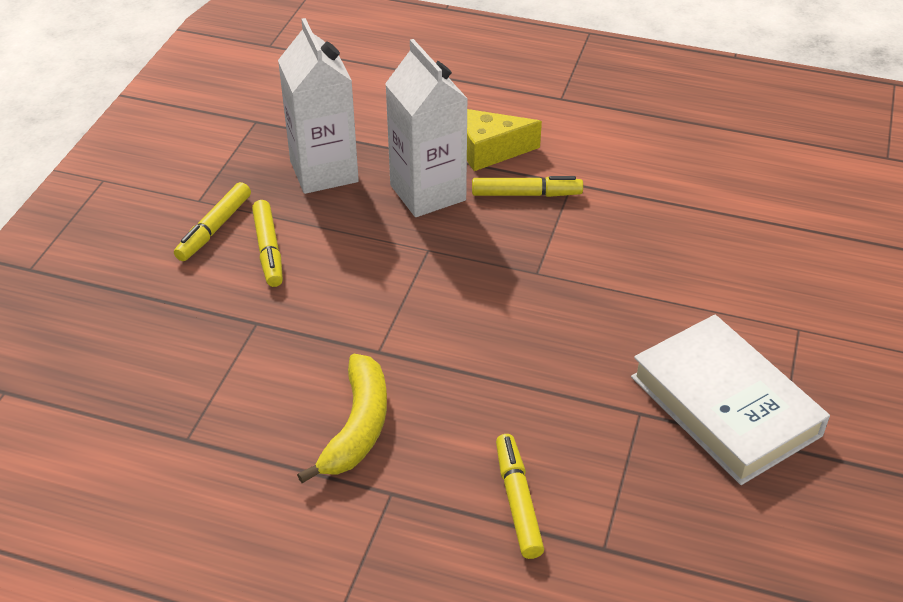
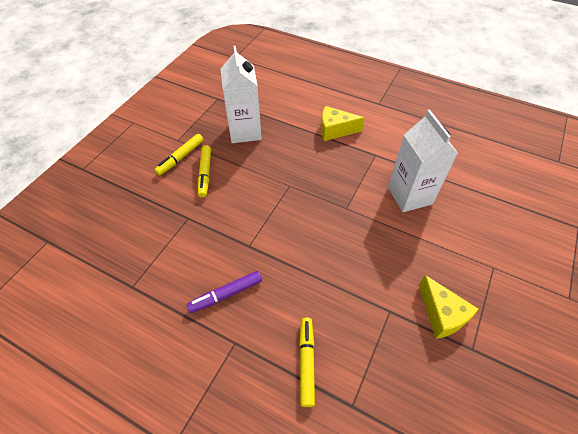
camera: 10 degrees right, 10 degrees up
(357, 427) = (226, 294): yellow banana -> purple marker
(428, 193) = (296, 151): white carton -> white carton (409, 195)
(526, 194) = (349, 158): yellow marker -> none
(724, 406) = (441, 315): white book -> yellow cheese

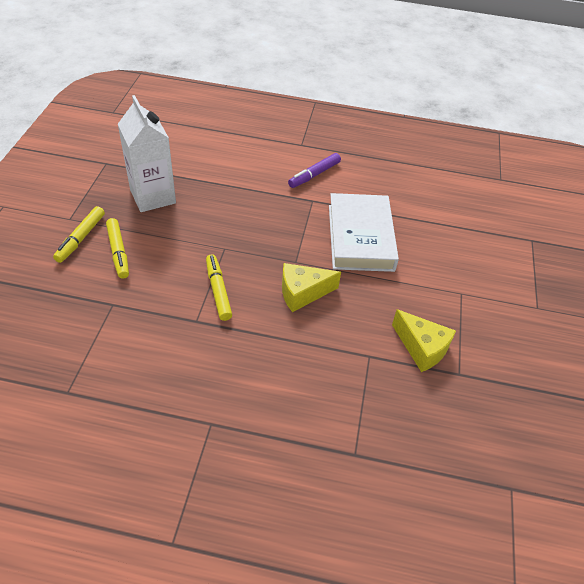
camera: 20 degrees left, 5 degrees down
(226, 294) = (185, 376): purple marker -> purple marker (314, 175)
(306, 362) = (296, 424): yellow marker -> yellow marker (218, 291)
(335, 130) = (260, 180): yellow cheese -> yellow cheese (302, 293)
(409, 195) = (360, 237): white carton -> white book

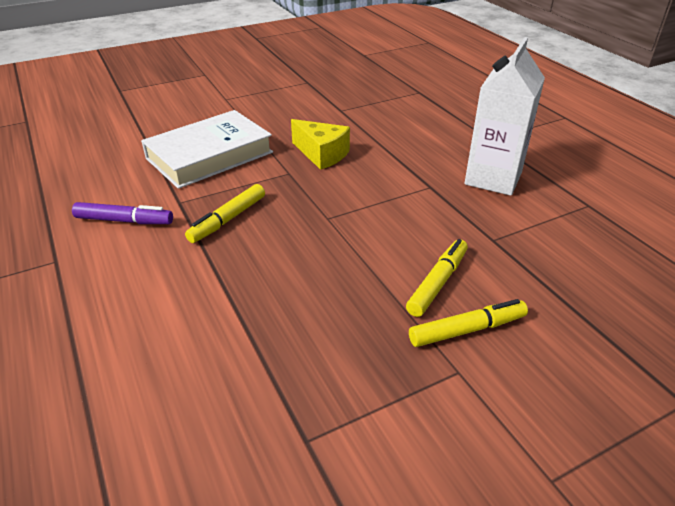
camera: 125 degrees left, 10 degrees down
(153, 196) = (317, 323): white carton -> white carton (493, 178)
(218, 291) = (383, 193): yellow marker -> yellow marker (227, 219)
(422, 348) = (304, 97): yellow cheese -> none

